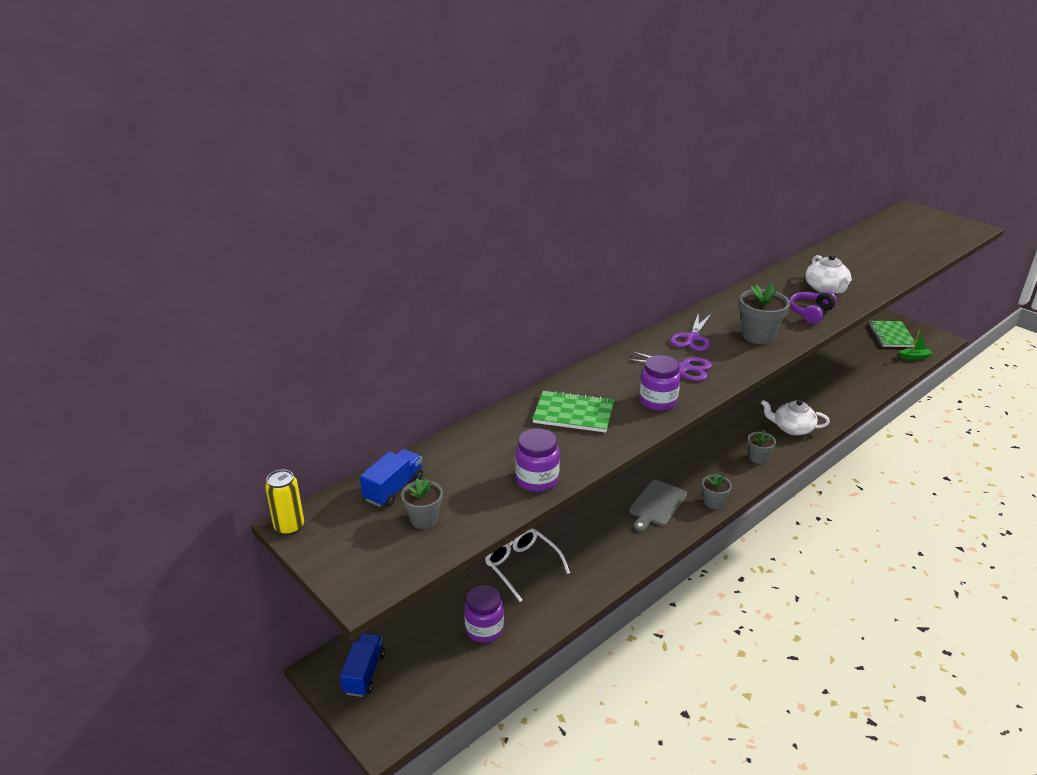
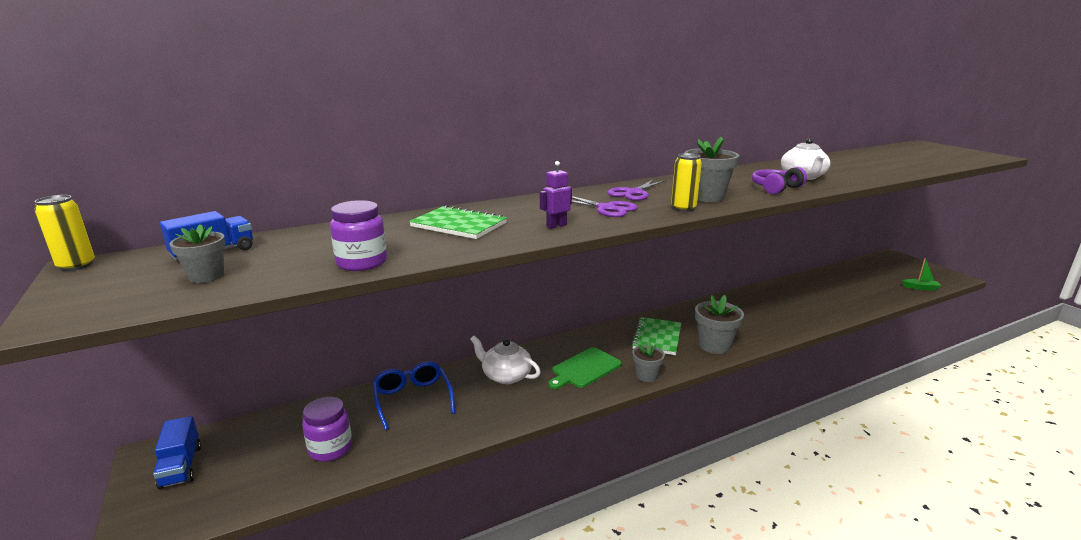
camera: 15 degrees right, 10 degrees down
(364, 673) = (181, 466): blue truck -> blue truck turned 135 degrees clockwise
(522, 566) = (412, 399): white glasses -> blue glasses
(657, 504) = (585, 369): grey cutting board -> green cutting board
(658, 401) = (556, 226): purple jar -> purple robot
(748, 358) = (683, 208): none -> yellow can
(758, 458) = (714, 345): grey flower pot -> grey flower pot, size x1.59
(792, 428) = (763, 327): white teapot -> white teapot (506, 375)
(891, 335) = (898, 270): green notebook -> green notebook (657, 337)

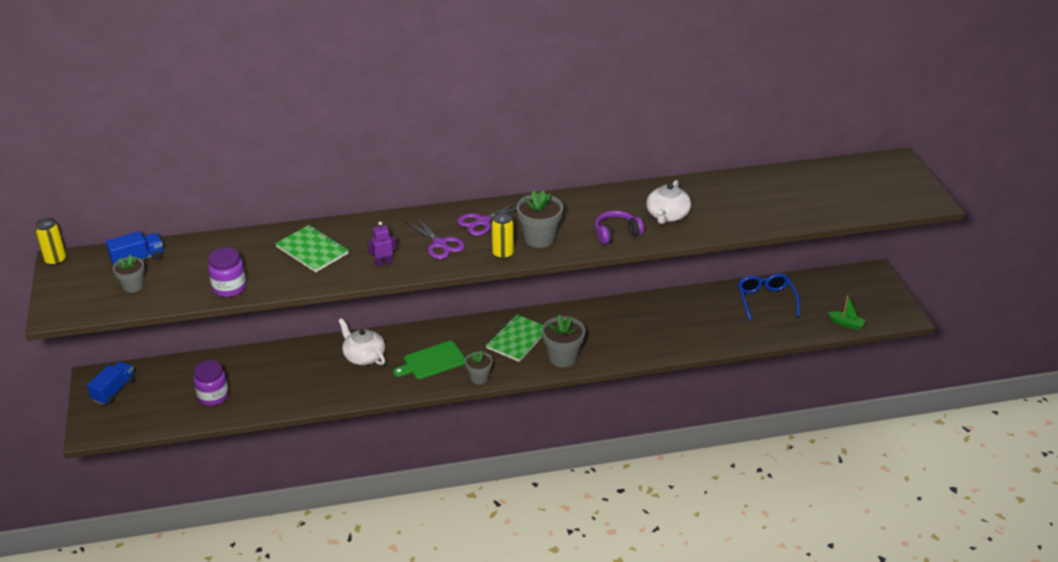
camera: 15 degrees right, 15 degrees up
(181, 466) = (114, 391): blue truck -> blue truck turned 150 degrees counterclockwise
(412, 399) = (282, 365): blue glasses -> blue glasses (766, 300)

